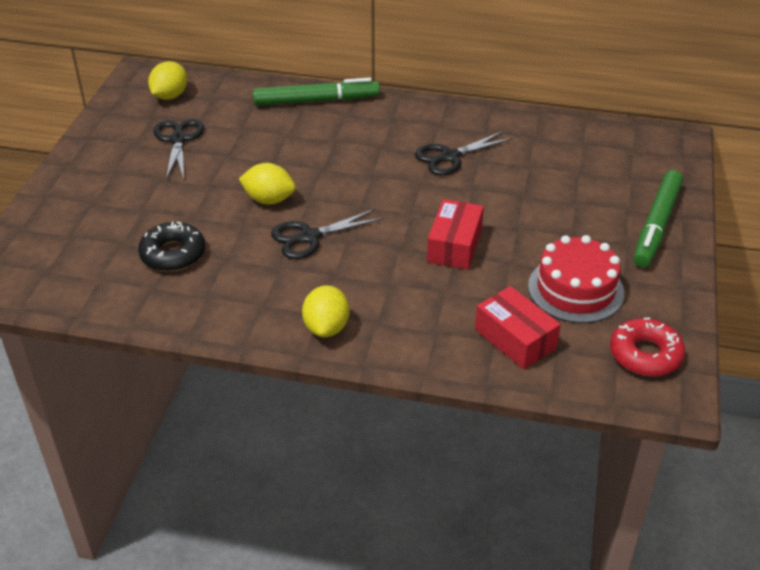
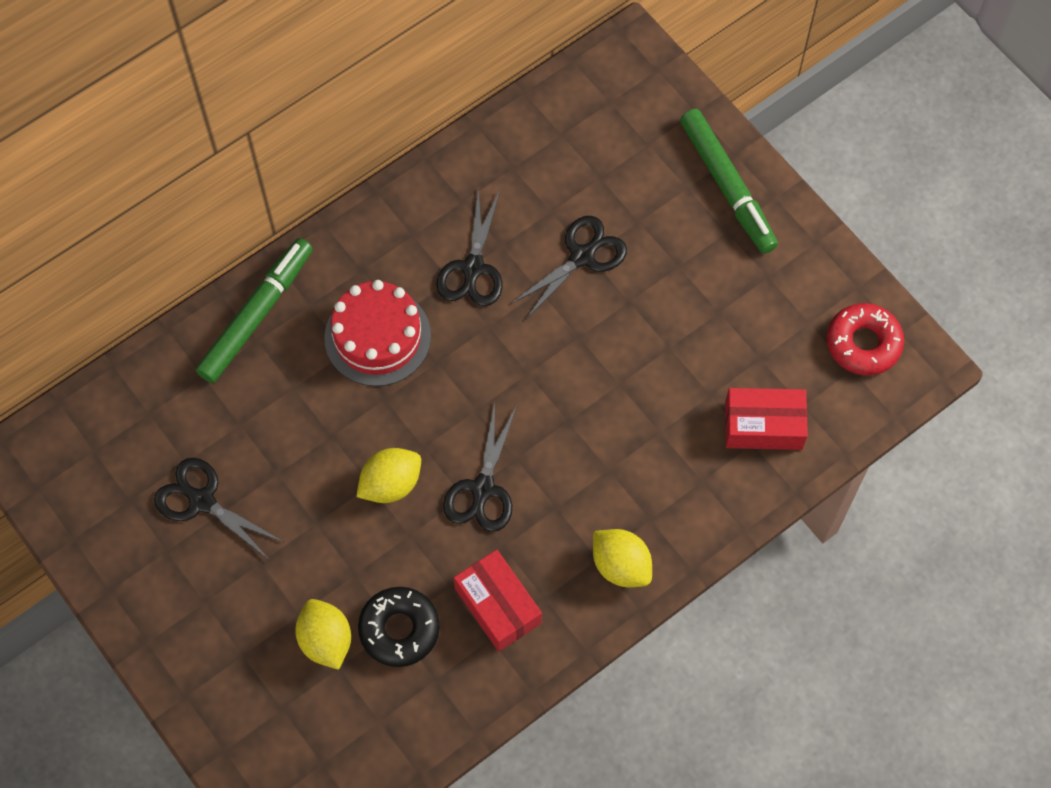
camera: 50 degrees left, 25 degrees up
(170, 96) = (104, 454): yellow lemon -> yellow lemon (326, 640)
(454, 246) = (606, 374): red box -> red box (498, 606)
(519, 193) = (582, 256): none -> black scissors
(575, 289) = (747, 326): red cake -> red cake (377, 337)

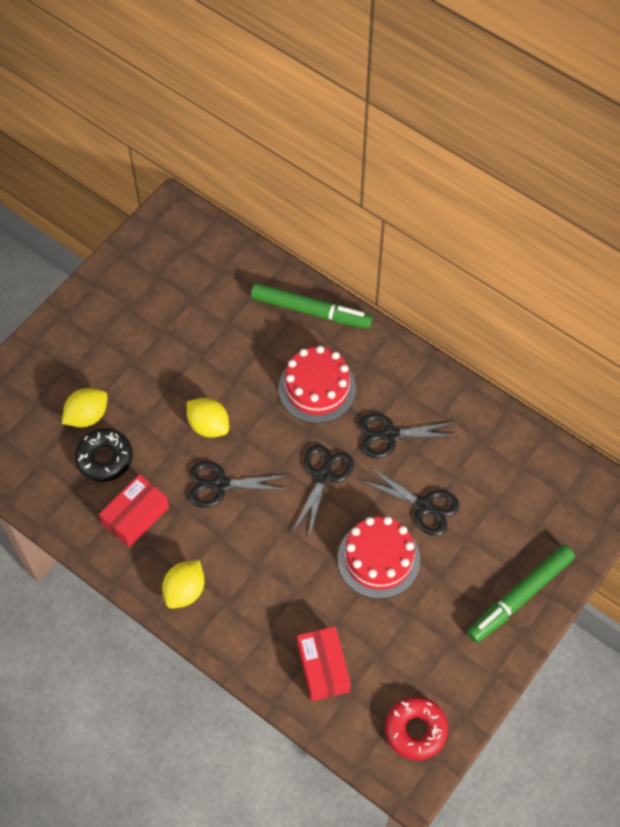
camera: 75 degrees right, 5 degrees down
(201, 500) = (168, 317): black scissors -> black scissors (323, 476)
(638, 326) = (378, 559): none -> red cake

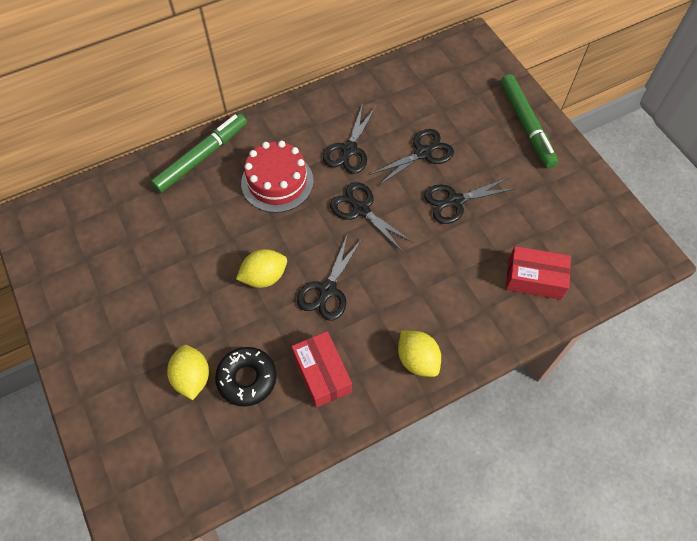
camera: 65 degrees left, 0 degrees up
(378, 559) = (454, 201): red cake -> black scissors
(416, 730) = (611, 235): red donut -> none

